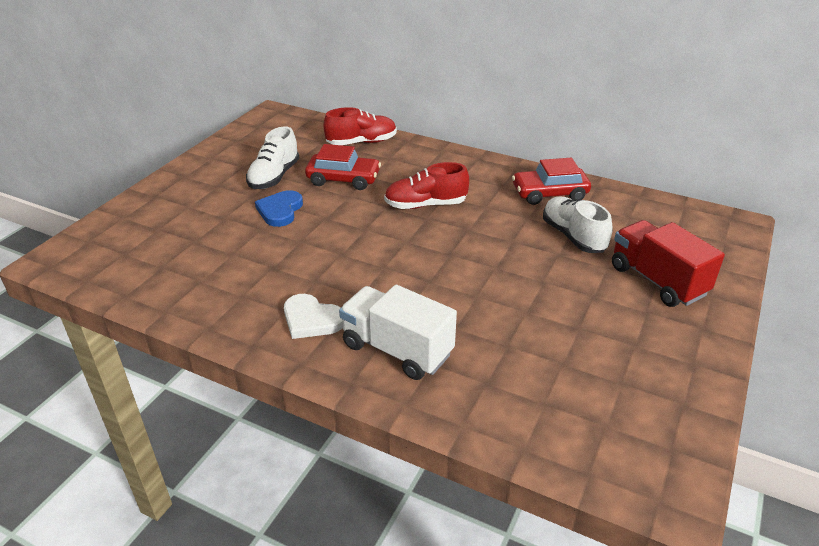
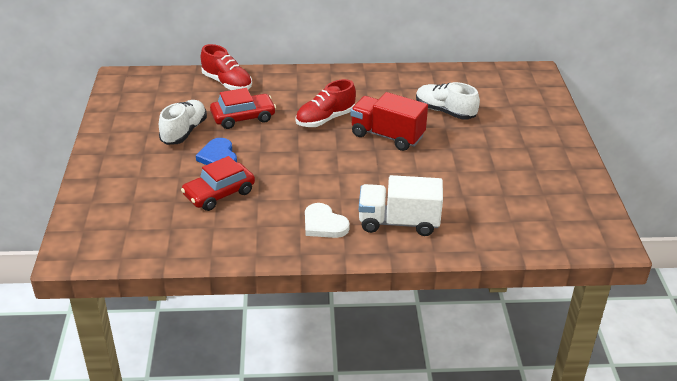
camera: 30 degrees left, 0 degrees up
(274, 177) = (184, 132): white shoe -> white shoe turned 150 degrees counterclockwise
(311, 319) = (324, 224): white heart -> white heart turned 45 degrees clockwise
(361, 142) = (227, 83): red shoe -> red shoe turned 90 degrees clockwise
(549, 193) = (404, 85): red car -> red car (219, 194)
(657, 280) = (517, 125): red truck -> red truck (387, 136)

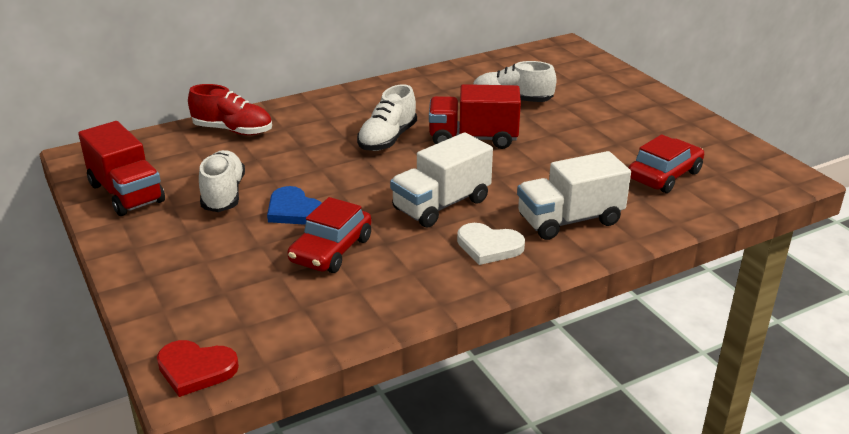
camera: 25 degrees left, 5 degrees down
(80, 248) = (196, 369): none -> red heart
(127, 113) = (126, 193): none -> red truck
(243, 117) = (286, 161): red car -> red car (664, 175)
(319, 182) = (441, 205): none -> white truck
(325, 119) = (387, 139): red shoe -> white shoe

